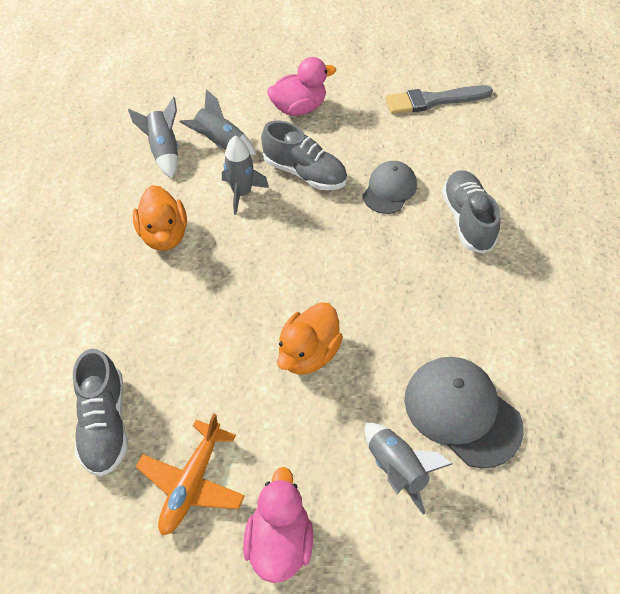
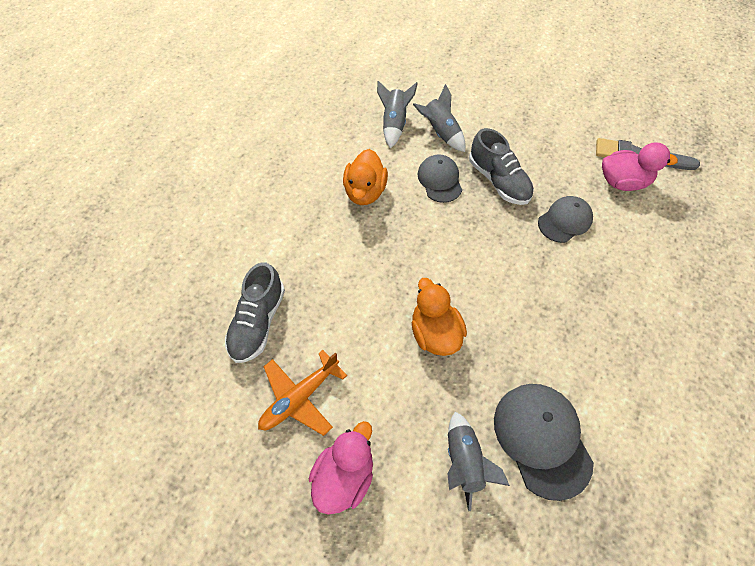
camera: 25 degrees right, 5 degrees up
(242, 193) = (439, 180): grey rocket -> grey cap
(299, 108) = (518, 124): pink duck -> pink duck (622, 182)
(308, 353) = (435, 332): orange duck -> orange duck turned 105 degrees clockwise
(467, 220) = (623, 272): grey shoe -> none

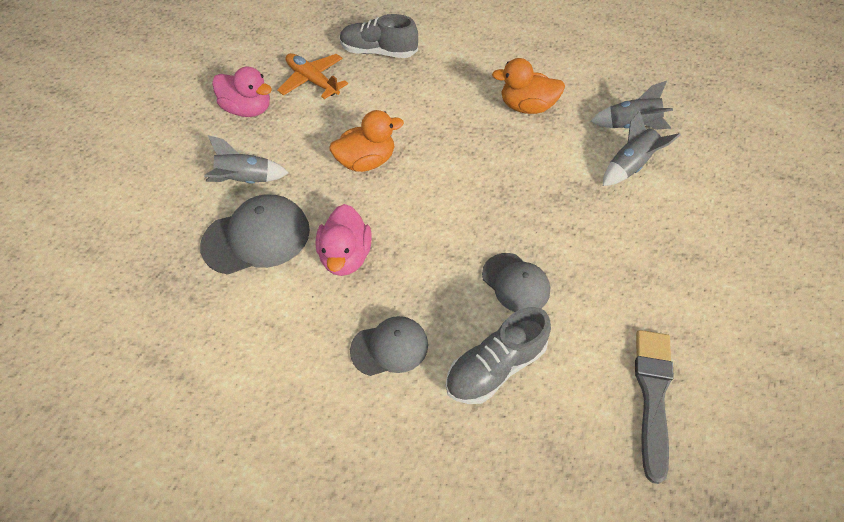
camera: 90 degrees right, 5 degrees down
(439, 180) = (555, 165): grey cap -> grey cap (390, 347)
(498, 181) = (566, 219): grey shoe -> grey shoe (495, 367)
(622, 182) = (595, 361): pink duck -> pink duck (346, 256)

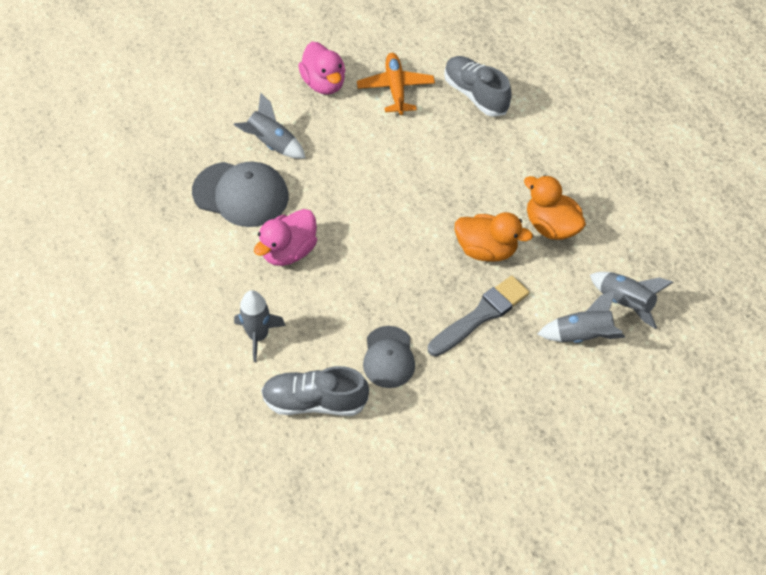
camera: 35 degrees right, 0 degrees up
(367, 161) = (372, 187): orange duck -> orange duck (486, 250)
(390, 347) = (258, 336): grey cap -> grey rocket
(652, 395) = (402, 502): grey brush -> grey brush (481, 315)

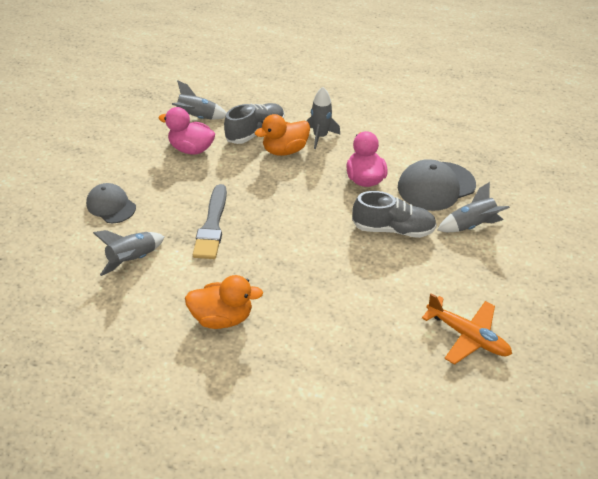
camera: 135 degrees right, 10 degrees down
(324, 84) = (514, 294): pink duck -> pink duck (191, 149)
(388, 357) = (241, 171): grey cap -> grey cap (111, 205)
(475, 95) = (406, 387): grey shoe -> grey shoe (392, 229)
(486, 250) = (251, 265): orange duck -> orange duck (285, 150)
(624, 303) = (118, 301): grey rocket -> grey rocket (197, 118)

